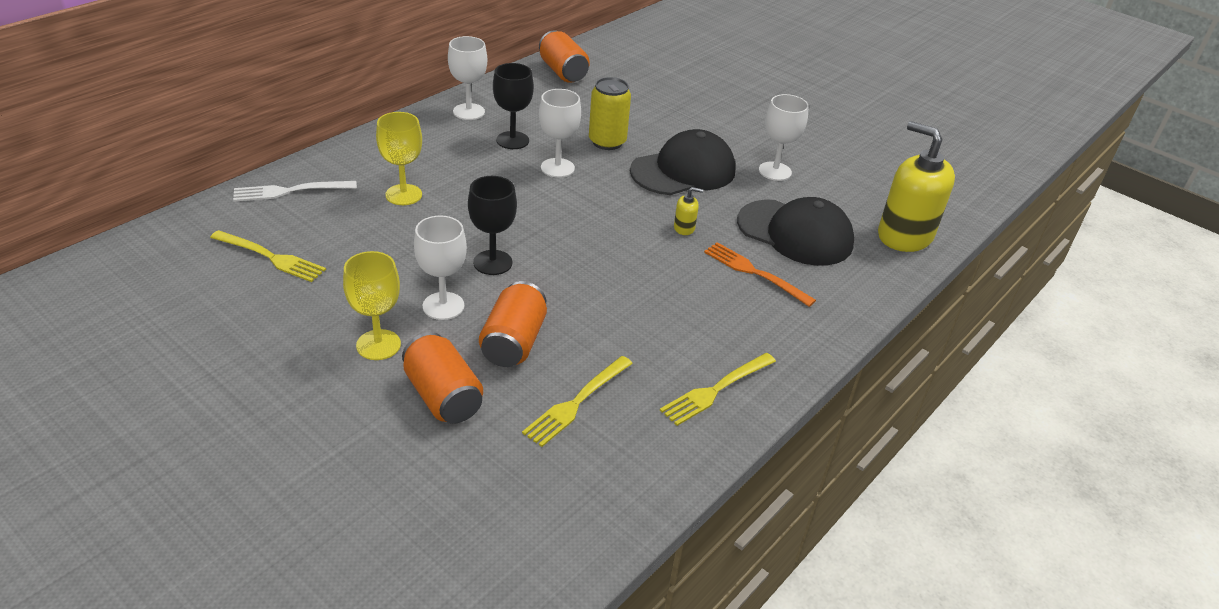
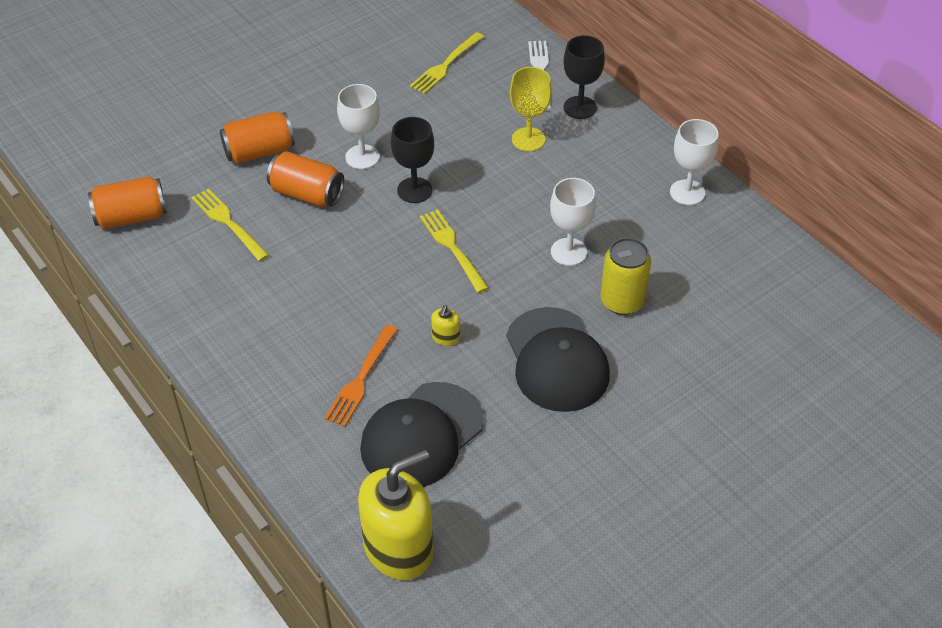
camera: 105 degrees right, 10 degrees up
(378, 345) = (325, 121): yellow goblet -> none
(512, 140) = (626, 222): black goblet -> black goblet (580, 107)
(563, 72) = (794, 284): orange can -> orange can (131, 217)
(715, 390) = (212, 311): yellow fork -> yellow fork (452, 248)
(754, 272) = (361, 379): orange fork -> orange fork turned 150 degrees clockwise
(775, 171) = (550, 452): white goblet -> none

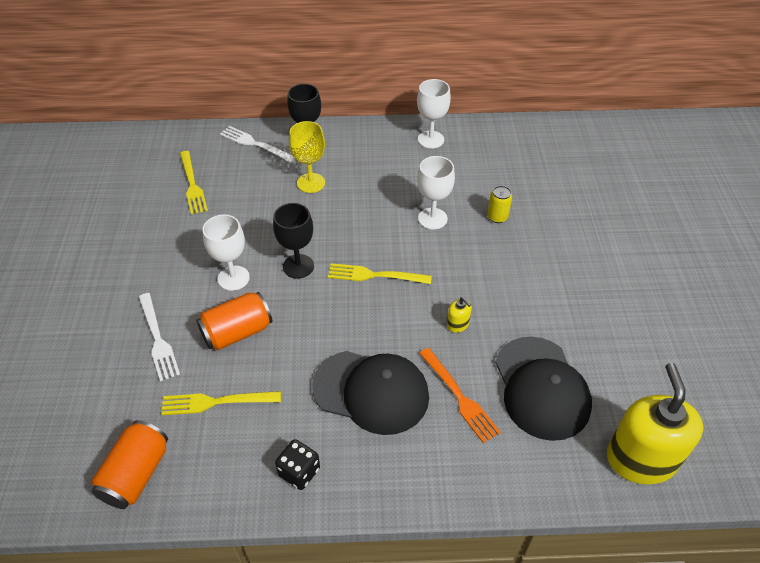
camera: 55 degrees left, 0 degrees up
(203, 310) = (299, 472): none -> black dice
(259, 152) = (158, 339): orange can -> white fork
(556, 360) = (524, 276): black cap -> black cap (371, 391)
(622, 301) = (497, 217): yellow can -> yellow can, size x0.61

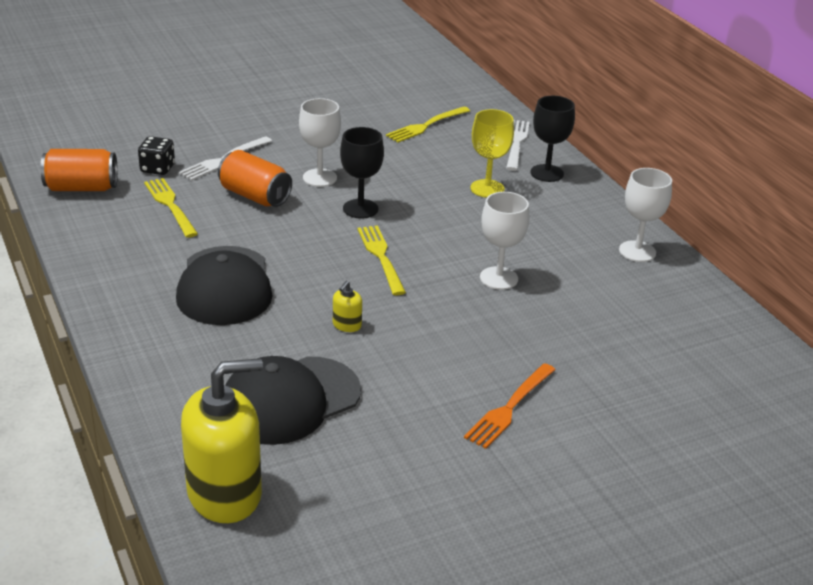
camera: 65 degrees right, 15 degrees down
(299, 472) = (115, 265): black dice -> black dice (157, 168)
(460, 397) = (246, 344): orange fork -> orange fork (509, 408)
(497, 217) = (541, 326): yellow can -> none

